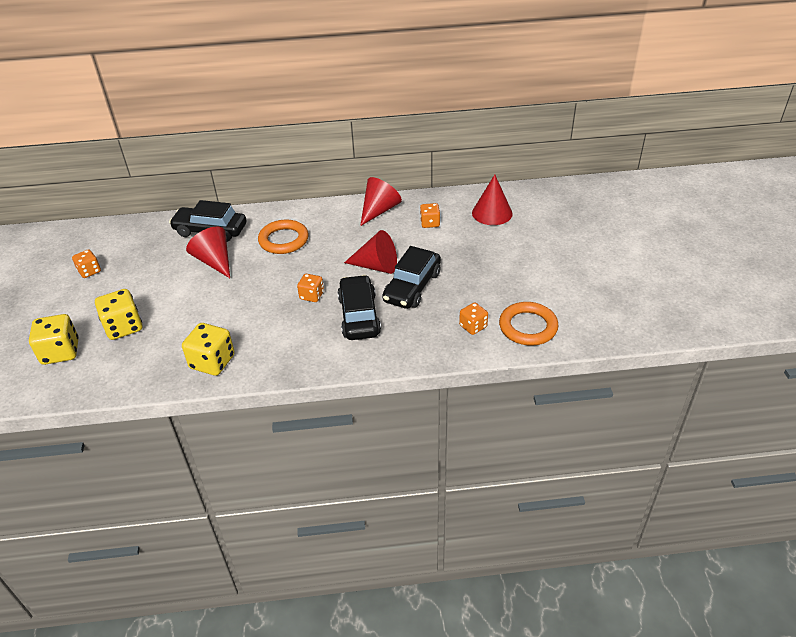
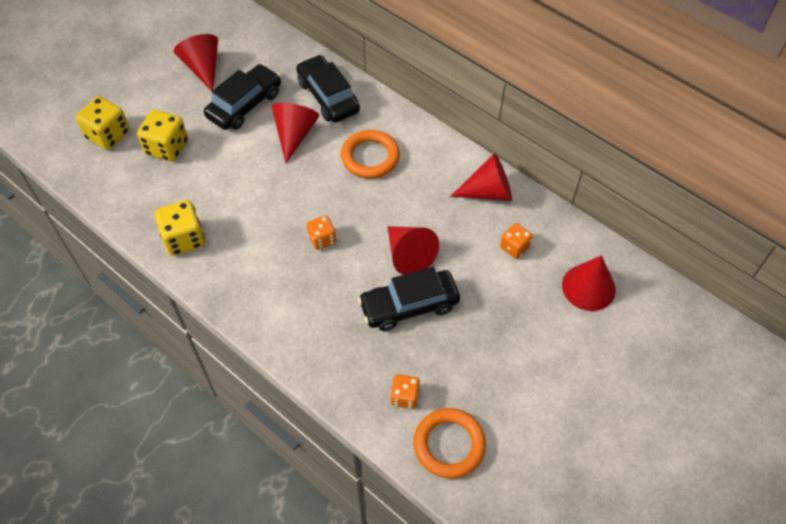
camera: 45 degrees right, 15 degrees up
(89, 271) = (203, 68): orange dice -> red cone
(359, 316) = (332, 295): black car -> black car (245, 105)

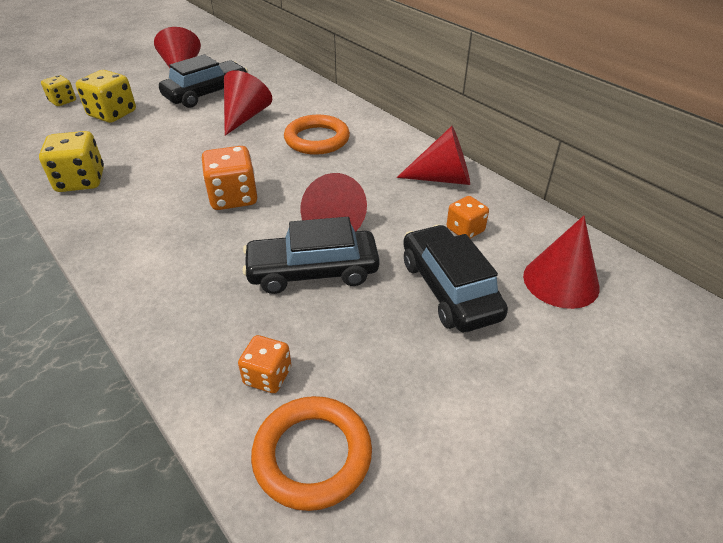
camera: 10 degrees right, 15 degrees down
(108, 135) = (63, 101): yellow dice -> yellow dice, size x0.61
(322, 239) = (233, 197): orange dice -> orange dice, size x1.63
(328, 96) = (292, 95): black car -> black car (449, 289)

